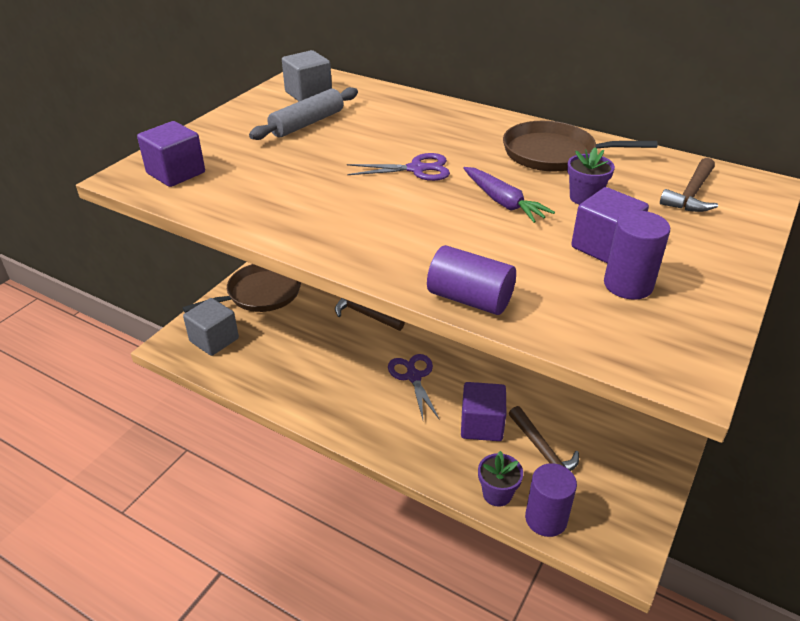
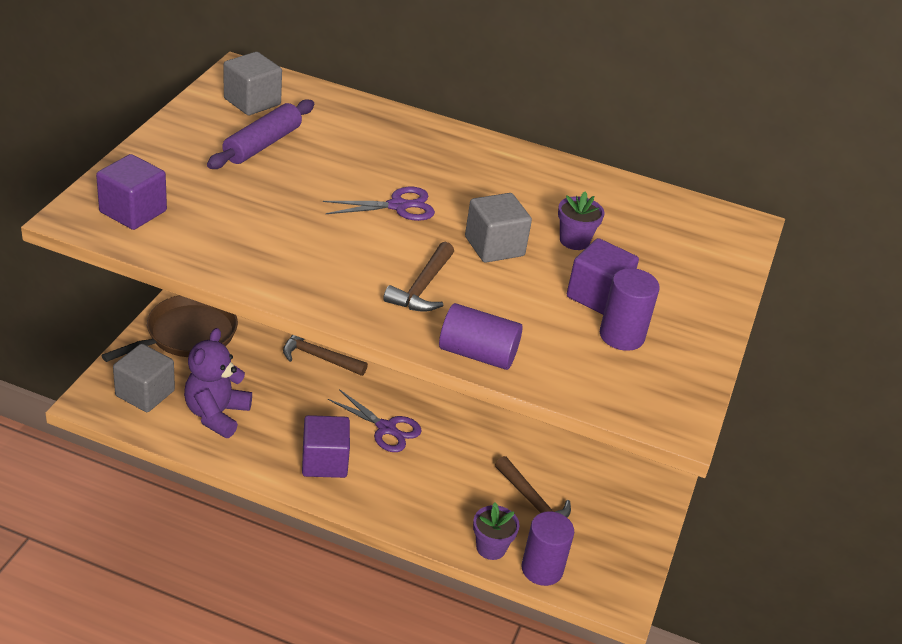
camera: 15 degrees left, 0 degrees up
(269, 359) = (216, 414): none -> purple teddy bear
(307, 123) = (262, 144): grey rolling pin -> purple rolling pin
(413, 377) = (386, 428): purple scissors -> purple scissors turned 150 degrees clockwise
(481, 425) = (467, 478): purple cube -> purple cube (324, 462)
(503, 202) = (494, 246): purple carrot -> grey cube
(554, 154) = (538, 186): brown pan -> none
(691, 194) = (677, 236): brown hammer -> brown hammer (422, 287)

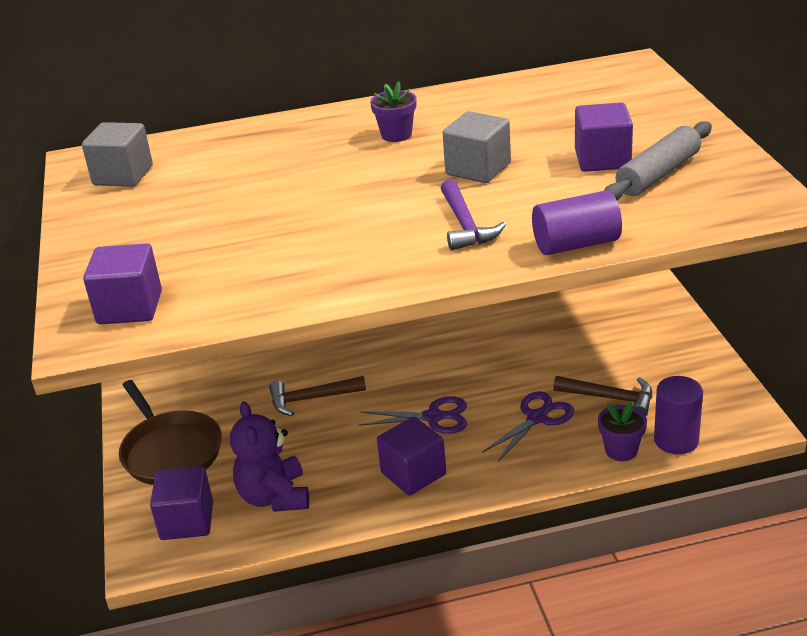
camera: 25 degrees left, 5 degrees down
(145, 393) = (187, 521): grey cube -> purple cube
(187, 334) = (170, 451): brown pan -> brown pan turned 135 degrees clockwise
(262, 144) = (179, 200): purple rolling pin -> none
(398, 206) = (361, 183): purple scissors -> purple scissors (537, 418)
(422, 287) = (465, 225): brown hammer -> purple hammer
(574, 241) = (531, 134): purple flower pot -> purple flower pot (396, 135)
(621, 336) = (658, 174): purple cylinder -> grey rolling pin

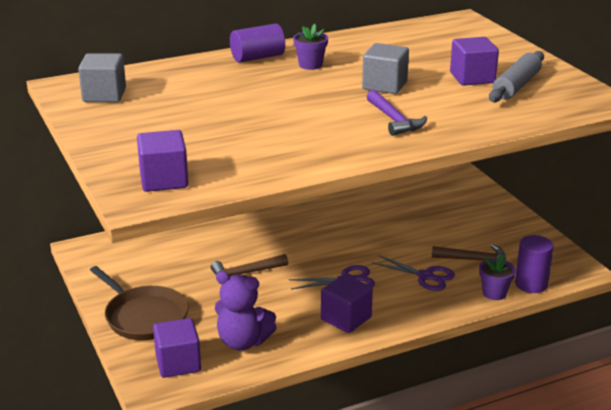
camera: 15 degrees left, 5 degrees down
(274, 497) = (243, 342): purple teddy bear -> purple teddy bear turned 45 degrees counterclockwise
(537, 418) = (425, 276): purple scissors -> purple scissors turned 90 degrees clockwise
(576, 244) = (480, 129): purple cylinder -> purple cylinder (257, 57)

